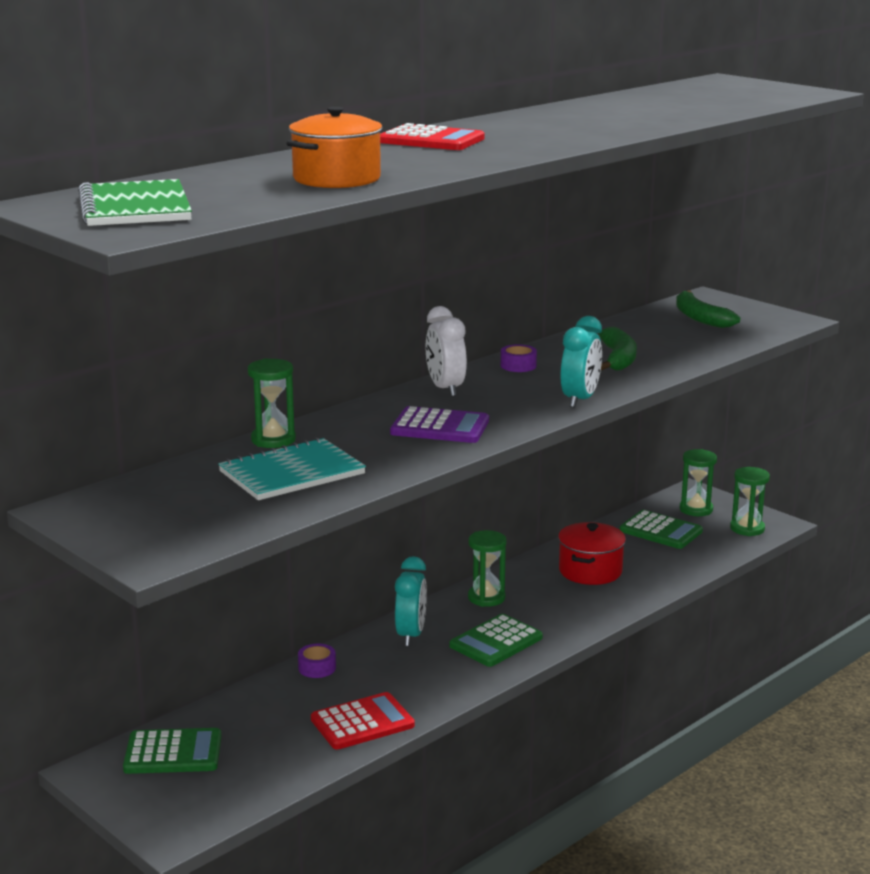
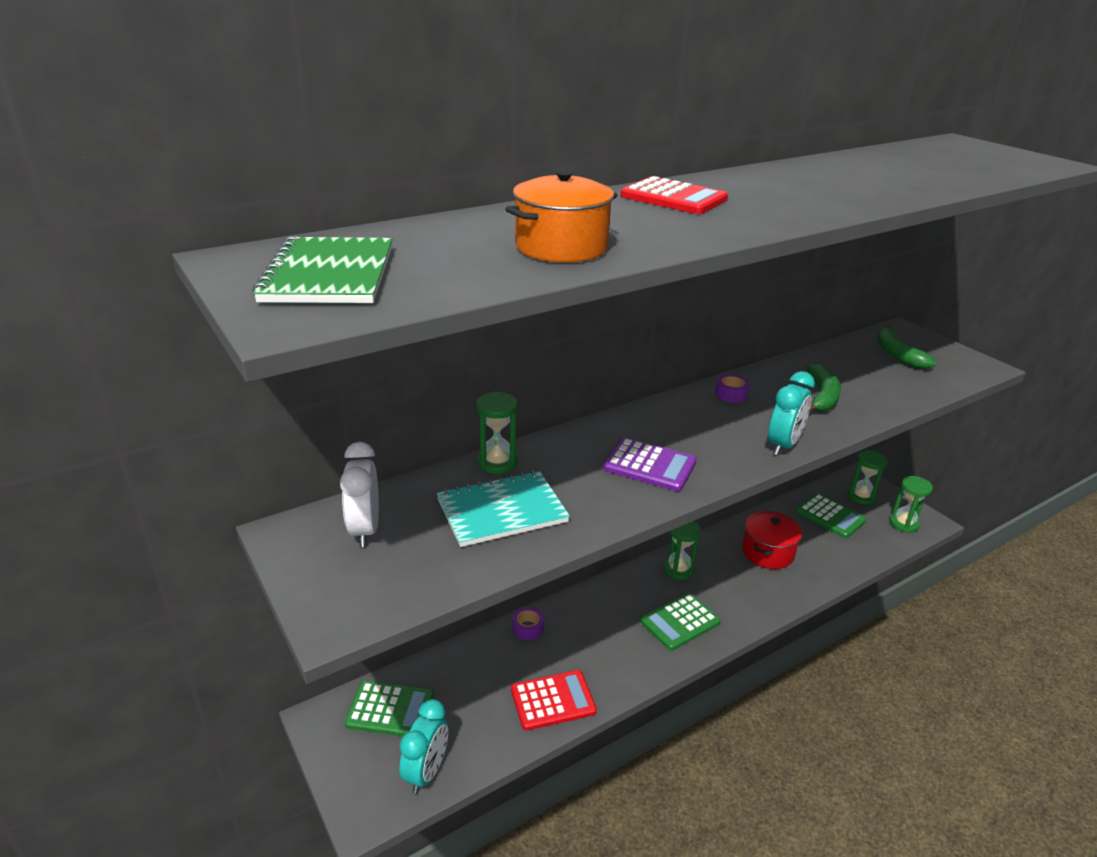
camera: 10 degrees right, 10 degrees up
(411, 635) = (610, 602): turquoise clock -> turquoise clock (426, 772)
(445, 389) = (662, 415): white clock -> white clock (365, 530)

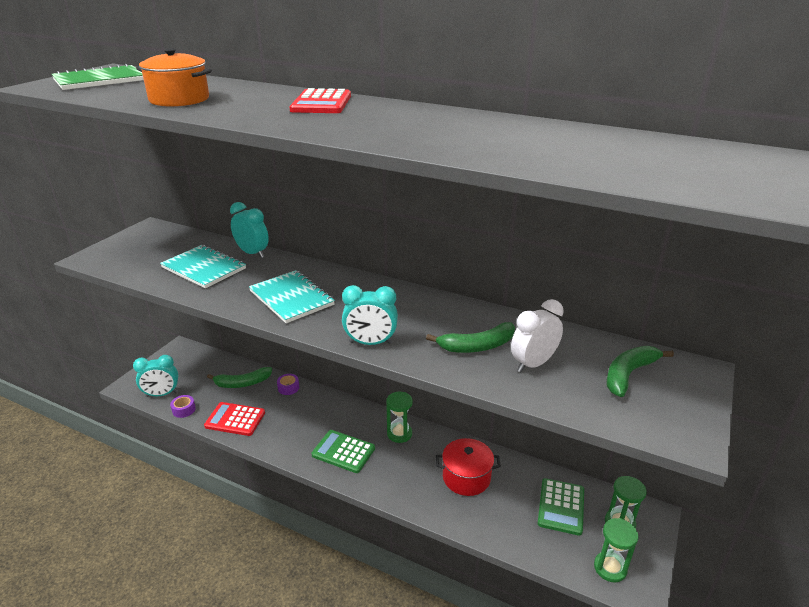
camera: 60 degrees right, 0 degrees up
(365, 530) = (163, 242): white clock -> white clock (533, 364)
(390, 710) = (197, 366): green calculator -> none
(480, 670) = (243, 383): none -> green banana
(497, 463) = (252, 253): green hourglass -> turquoise clock
(553, 700) = (235, 419): red calculator -> red calculator turned 150 degrees clockwise
(649, 465) = (291, 298): purple calculator -> turquoise notebook
(731, 394) = (428, 305): purple tape -> purple tape (184, 410)

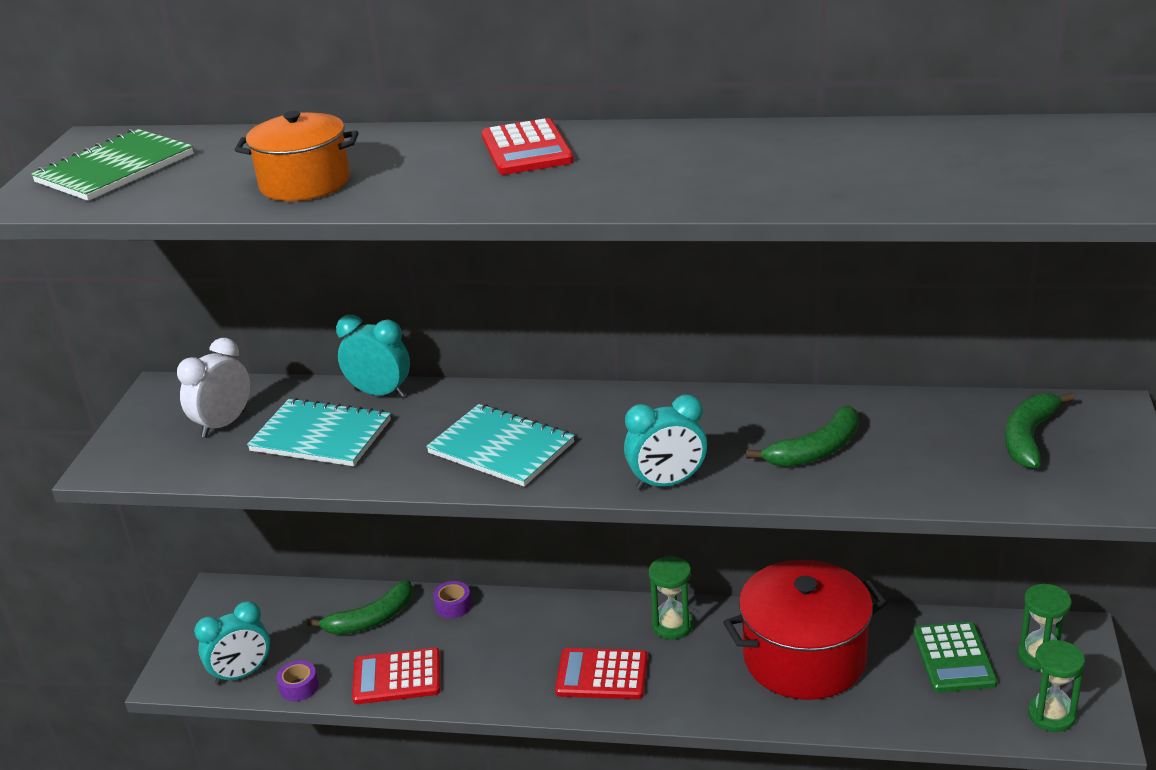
camera: 15 degrees left, 0 degrees up
(343, 452) = (602, 675): green calculator -> red calculator
(466, 477) = (804, 658): red pot -> red pot, size x1.63
(533, 364) = (903, 455): white clock -> white clock (224, 424)

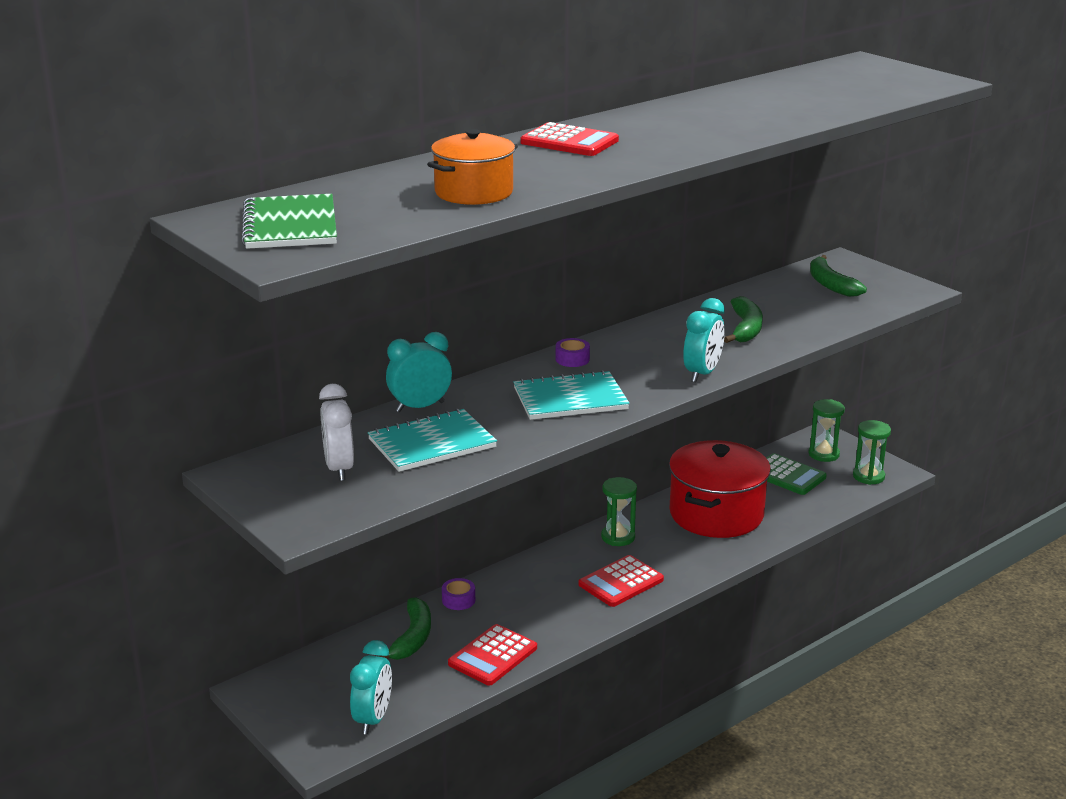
camera: 50 degrees left, 5 degrees down
(299, 687) = (432, 700): purple tape -> purple tape (572, 359)

